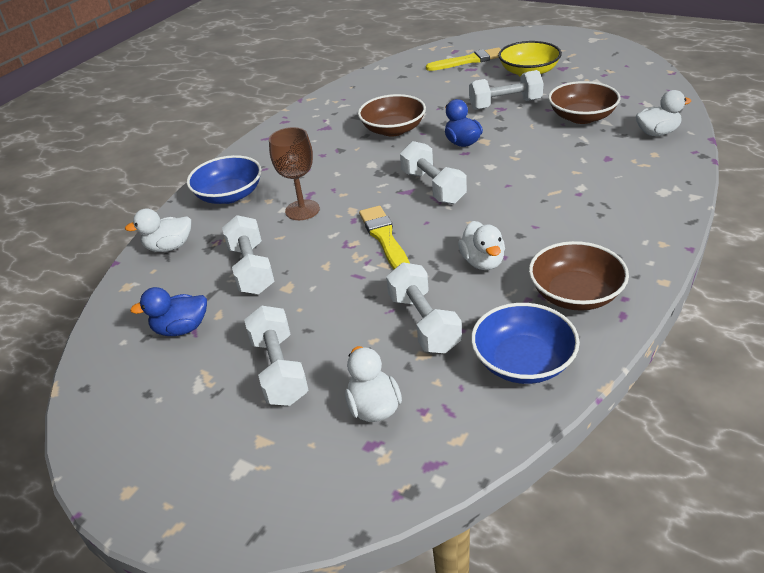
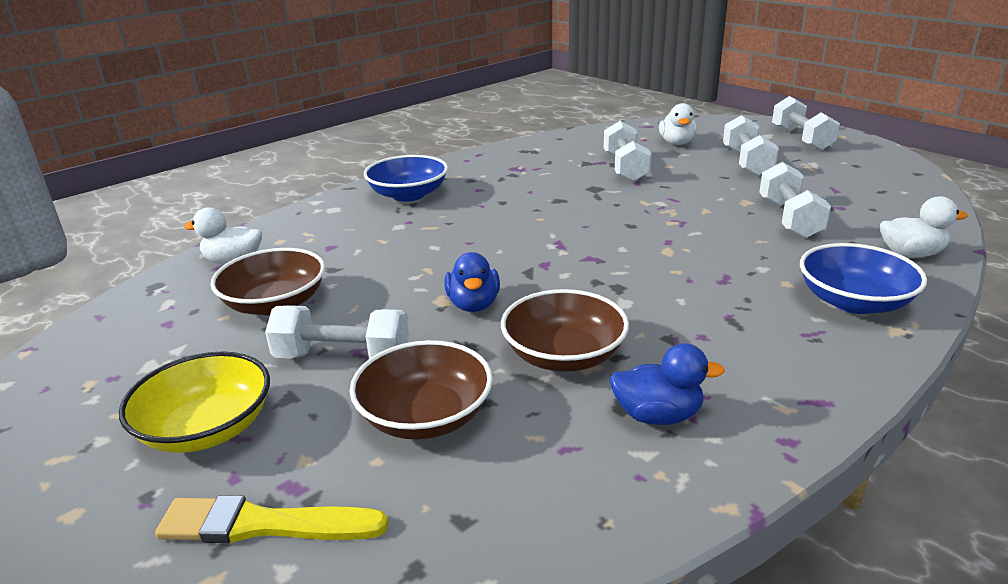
camera: 165 degrees left, 10 degrees down
(181, 329) = (847, 191): blue duck -> blue duck (657, 415)
(302, 210) = (734, 262): brown goblet -> none
(385, 238) = (637, 220): yellow brush -> none
(433, 187) = (556, 256): white dumbbell -> white dumbbell (801, 139)
(482, 262) = (552, 190): white duck -> none
(523, 362) = (566, 146): blue bowl -> blue bowl (408, 195)
(575, 294) = (498, 165): brown bowl -> brown bowl (425, 416)

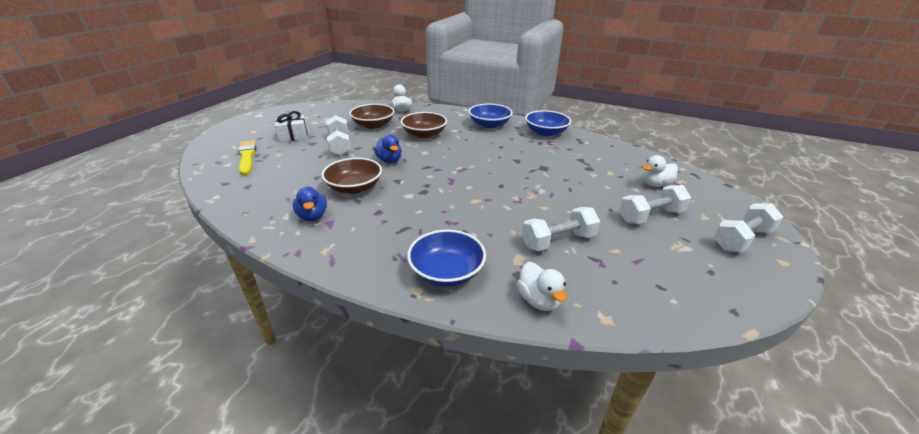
camera: 65 degrees right, 5 degrees up
(207, 428) = (293, 136): yellow bowl -> white gift
(425, 416) = (305, 168): brown bowl -> brown bowl (424, 134)
(473, 304) = (389, 160): blue duck -> blue duck turned 90 degrees counterclockwise
(481, 164) = (546, 132): none -> blue bowl
(625, 168) = (586, 172): white dumbbell -> none

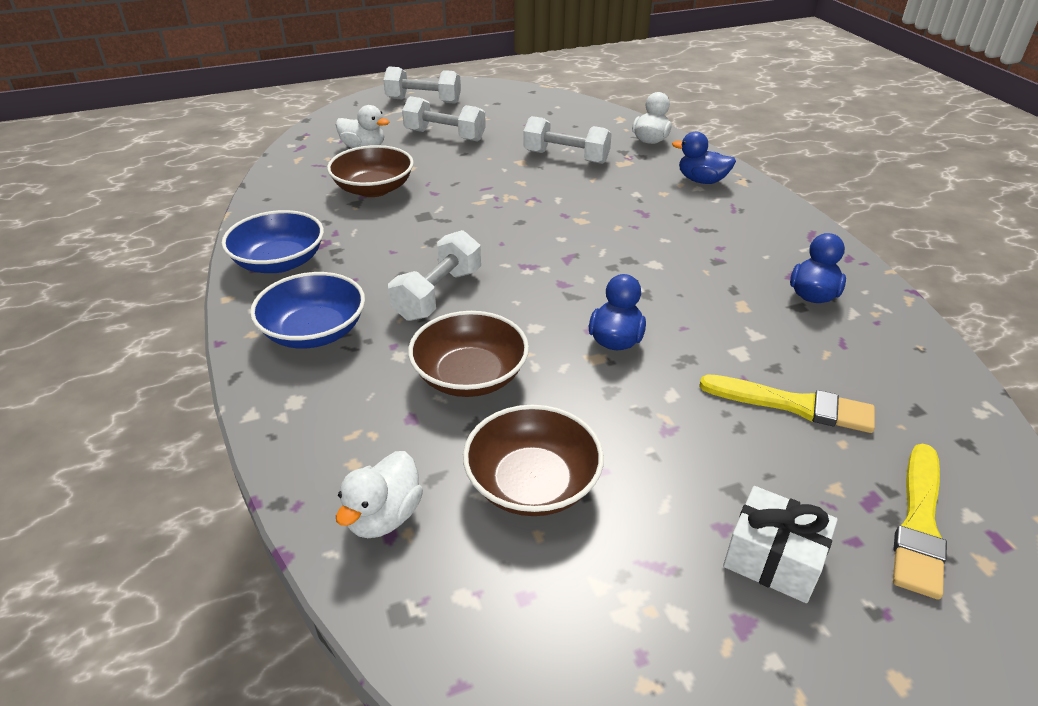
camera: 135 degrees left, 5 degrees up
(302, 168) = (793, 405): none -> yellow brush
(339, 145) = (675, 442): white dumbbell -> white dumbbell (438, 294)
(354, 187) = (722, 313): brown bowl -> brown bowl (374, 189)
(446, 272) = (701, 180): blue bowl -> blue duck

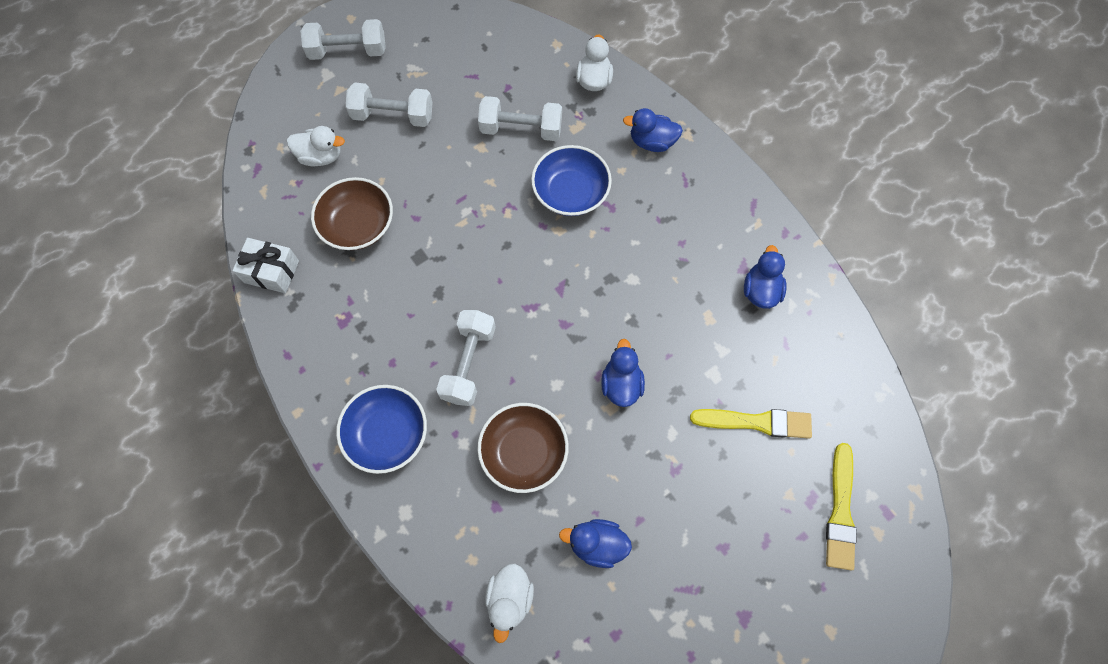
camera: 15 degrees left, 30 degrees up
(279, 262) = (319, 354): blue bowl -> blue bowl (570, 192)
(532, 483) = (596, 544): brown bowl -> blue duck
(773, 559) = (756, 565): white gift -> white gift (271, 272)

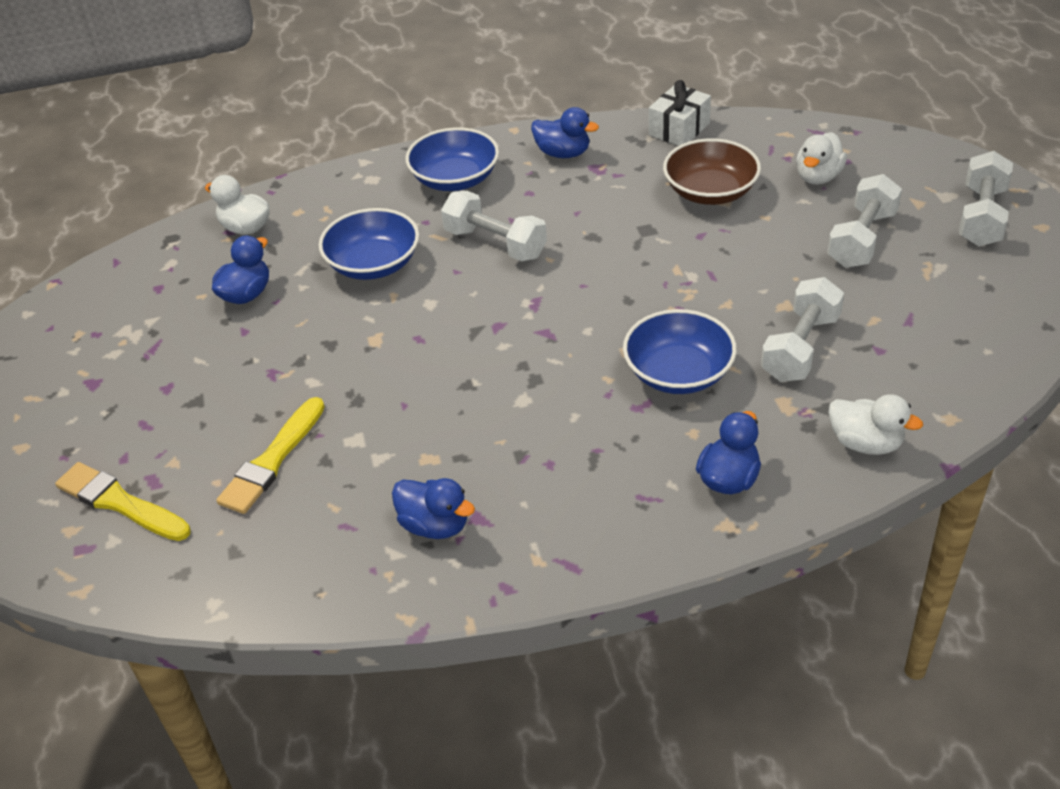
camera: 115 degrees right, 25 degrees down
(524, 452) = (373, 264): brown bowl -> blue bowl
(621, 384) = (396, 354): blue duck -> blue duck (563, 153)

